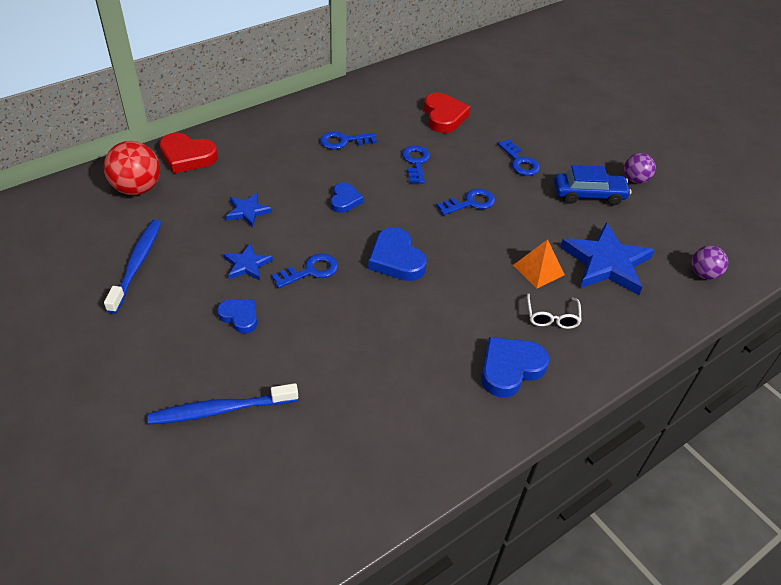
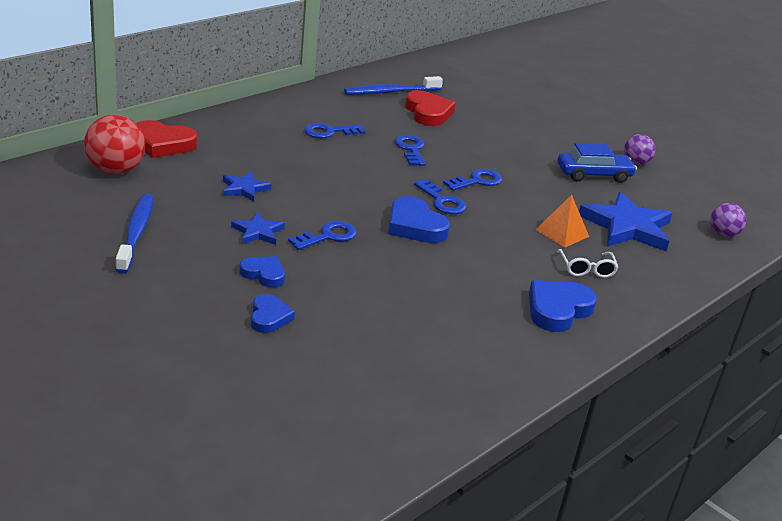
camera: 10 degrees left, 15 degrees down
(220, 410) = (267, 349): blue toothbrush -> blue toothbrush (390, 92)
(345, 200) = (346, 179): blue heart -> blue heart (269, 317)
(519, 161) = (517, 149): blue key -> blue key (442, 201)

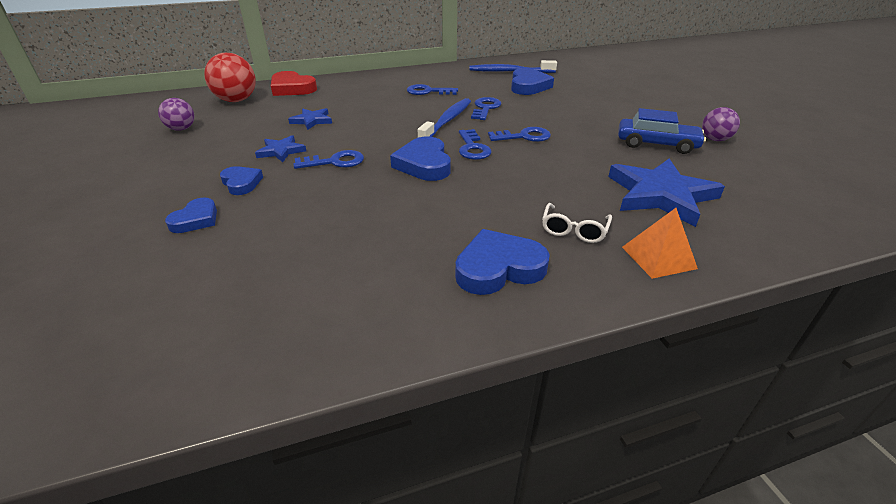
camera: 30 degrees right, 5 degrees up
(136, 233) = (190, 140): blue toothbrush -> blue toothbrush (447, 121)
(428, 113) = (528, 86): red heart -> blue heart
(562, 233) = (575, 190): orange pyramid -> orange pyramid (658, 257)
(723, 234) = (790, 220): purple ball -> purple ball (181, 129)

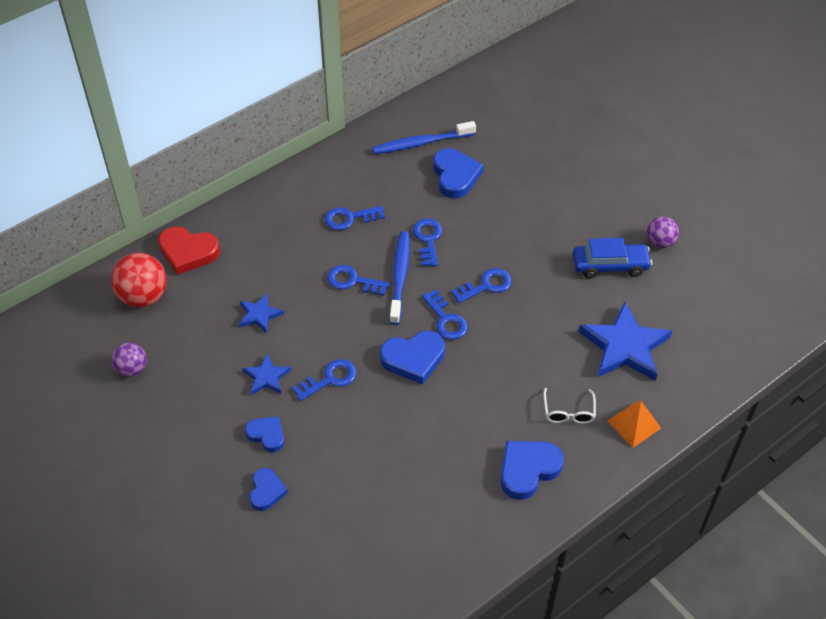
camera: 20 degrees left, 15 degrees up
(405, 117) = (353, 281): none -> blue key
(424, 164) = (413, 359): blue heart -> blue heart turned 75 degrees counterclockwise

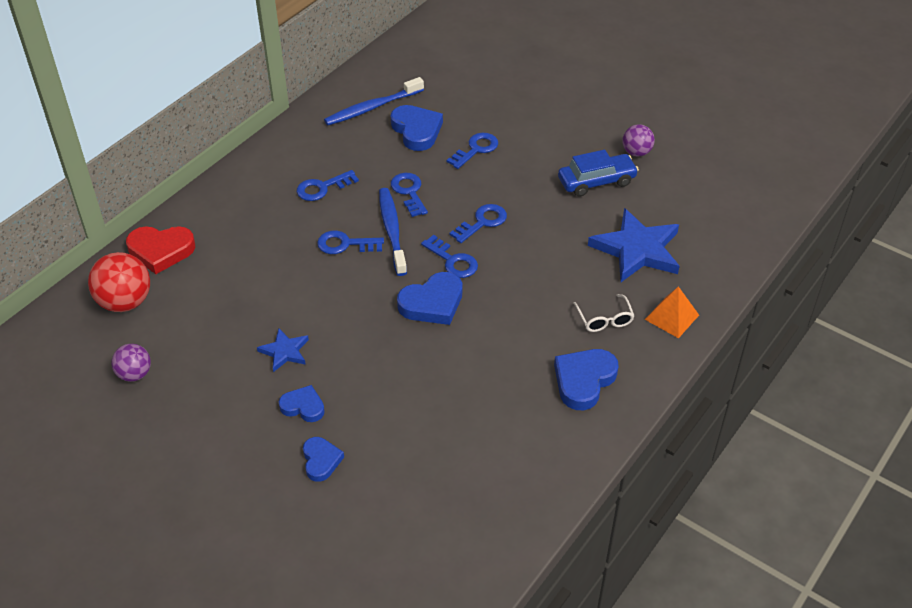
camera: 15 degrees left, 5 degrees down
(259, 315) = (257, 294): blue star -> none
(330, 379) = (352, 340): blue key -> blue key (476, 149)

